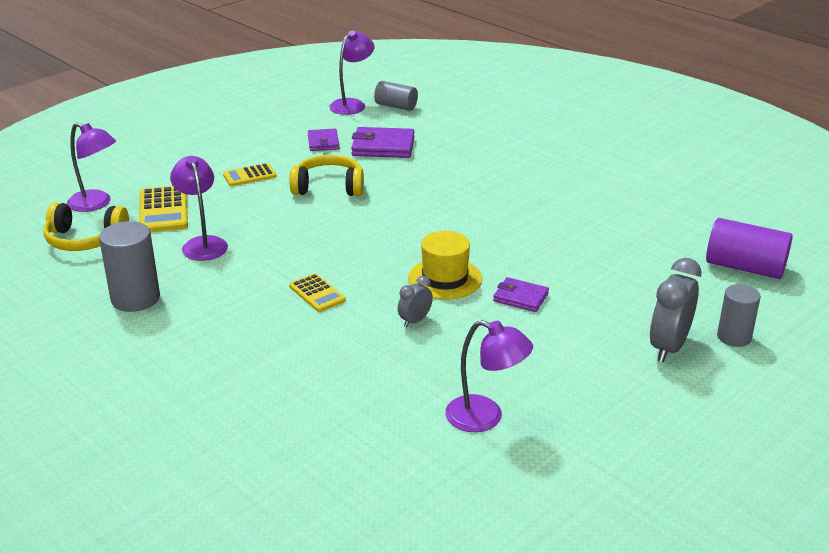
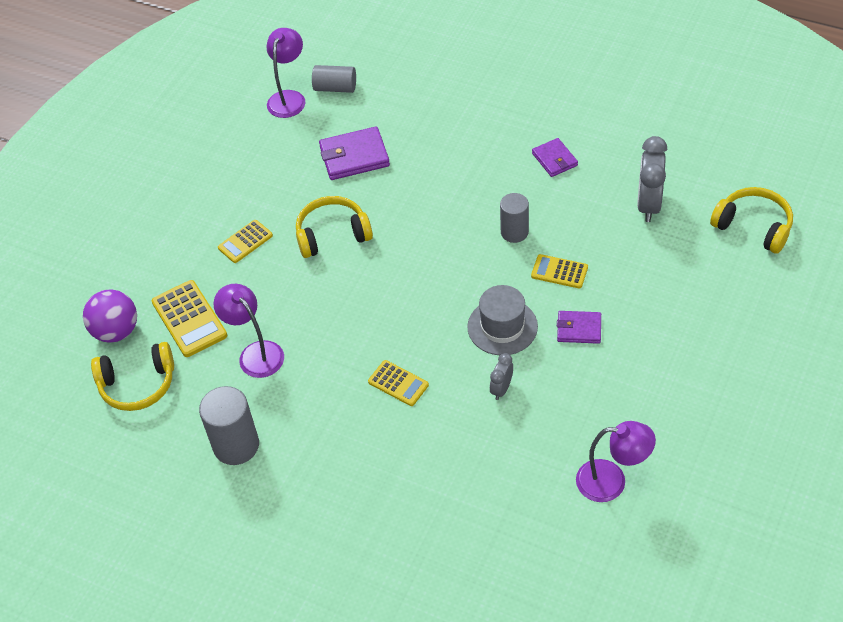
camera: 15 degrees left, 20 degrees up
(96, 204) = (116, 331): purple lamp -> purple ball
(323, 142) = (291, 168): purple wallet -> purple wallet (554, 159)
(445, 279) = (502, 327): yellow hat -> grey hat
(525, 255) = (559, 272): none -> yellow calculator
(668, 347) = (725, 349): grey clock -> grey clock (648, 204)
(734, 337) = (773, 319): grey cylinder -> grey cylinder (514, 232)
(745, 267) = (753, 227): purple cylinder -> yellow headphones

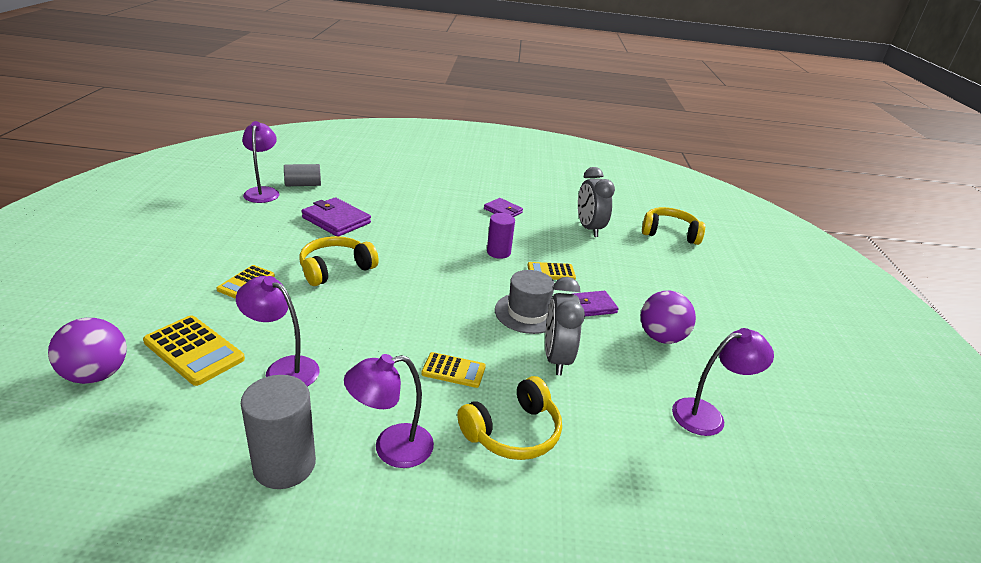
camera: 30 degrees left, 20 degrees down
(138, 384) = (132, 423): yellow headphones -> yellow headphones (512, 432)
(318, 449) = (391, 448): none -> purple lamp
(354, 157) = (336, 220): purple wallet -> purple wallet turned 75 degrees clockwise
(501, 389) = (556, 358): grey clock -> grey clock, size x1.87
(514, 232) = (498, 252): grey cylinder -> purple cylinder
(628, 384) = (661, 337): none -> purple ball

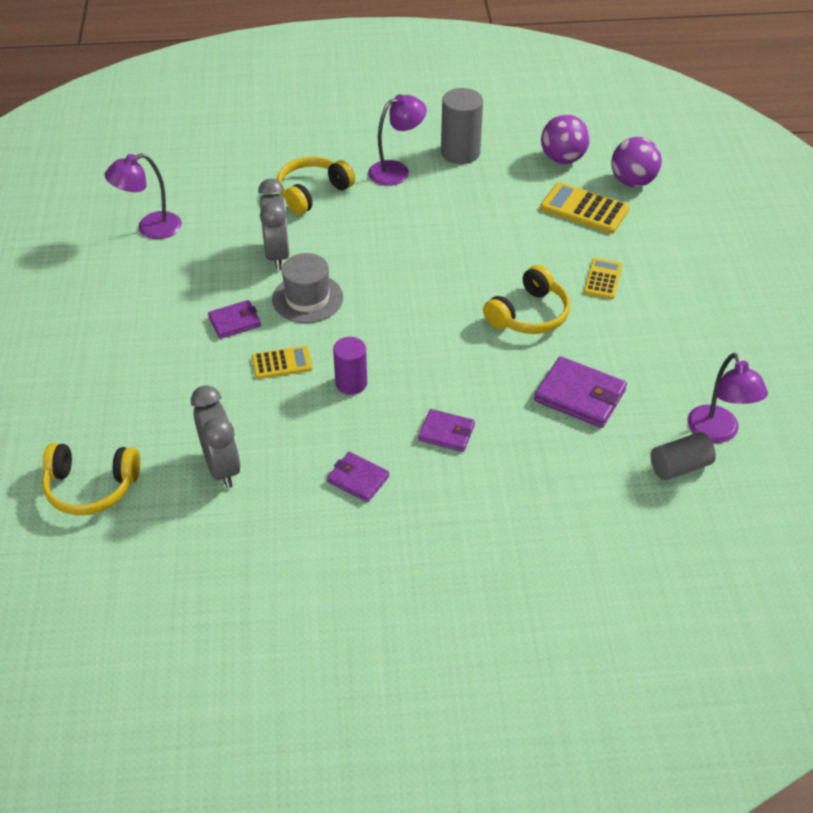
camera: 175 degrees right, 15 degrees up
(283, 369) = (504, 207): purple lamp -> none
(439, 219) = (446, 432): none -> purple wallet
(453, 370) = (368, 229): yellow calculator -> none
(661, 337) = (167, 295): purple ball -> purple ball (562, 159)

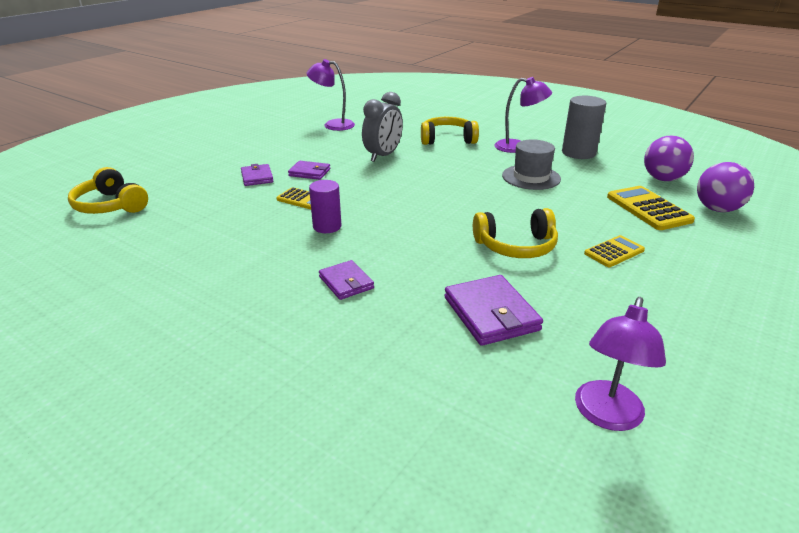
camera: 40 degrees right, 15 degrees down
(222, 467) = (184, 229): grey clock -> none
(307, 298) = (368, 179): grey hat -> grey hat (531, 177)
(358, 479) = (244, 276): purple wallet -> purple wallet (257, 177)
(679, 466) = (524, 421): grey cylinder -> none

